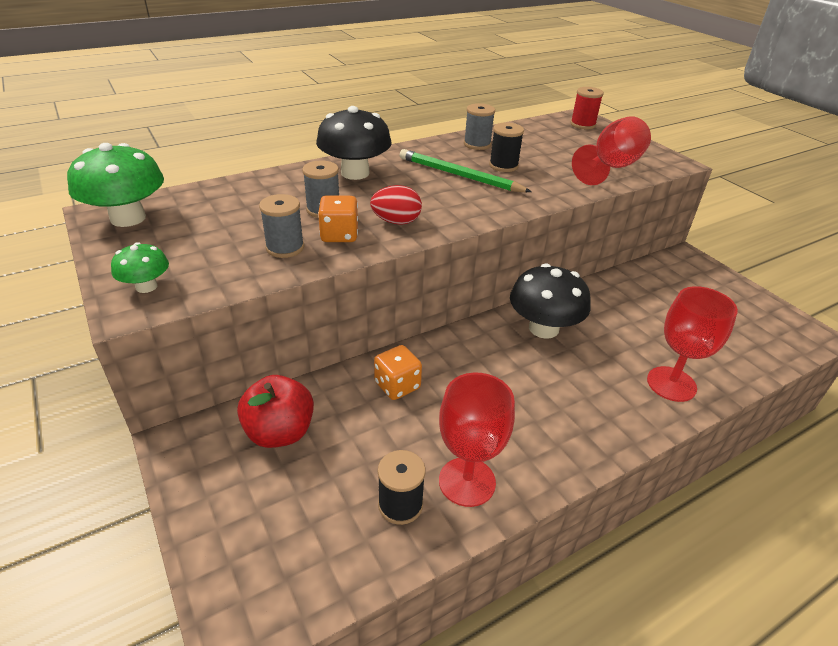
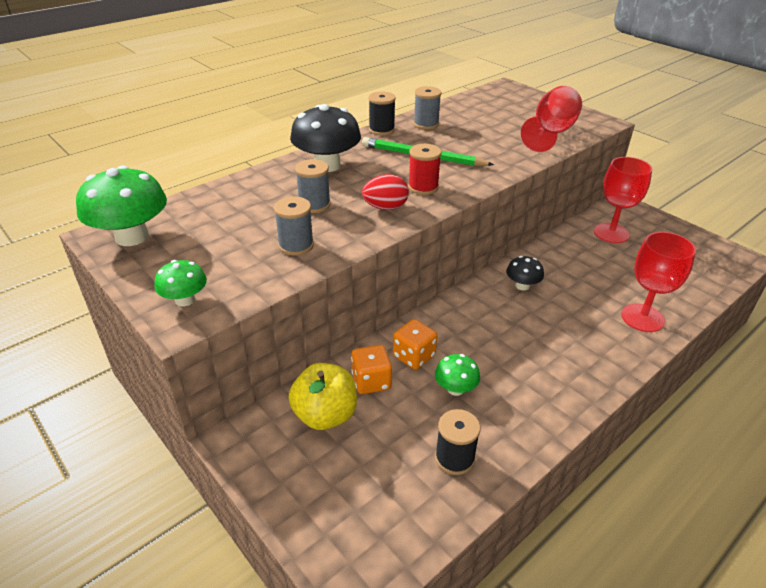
camera: 10 degrees left, 0 degrees up
(280, 432) = (325, 415): red apple -> yellow apple
(339, 235) = (340, 227): orange dice -> orange dice (371, 381)
(429, 428) = (455, 389): none -> green mushroom
(467, 481) = (503, 429): red goblet -> red goblet (611, 233)
(503, 166) = (458, 142): black spool -> black spool (381, 130)
(543, 328) = (522, 286): black mushroom -> black mushroom, size x0.53
(583, 125) = (511, 94): red spool -> red spool (423, 187)

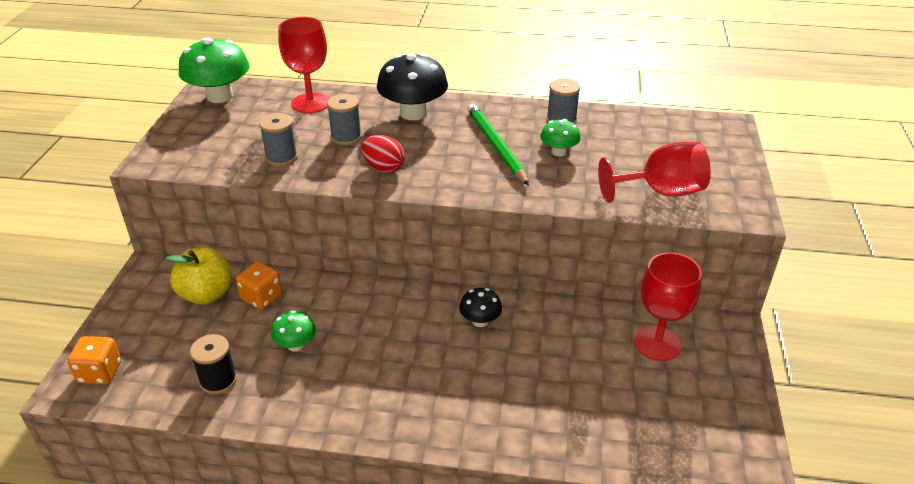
camera: 50 degrees right, 0 degrees up
(185, 300) = (173, 151): green mushroom -> green mushroom (558, 152)
(381, 130) = (513, 106): black spool -> none
(414, 356) = (312, 304): orange dice -> orange dice (100, 372)
(423, 187) = (441, 170): red spool -> none
(642, 318) = (526, 424): red goblet -> red goblet (310, 103)

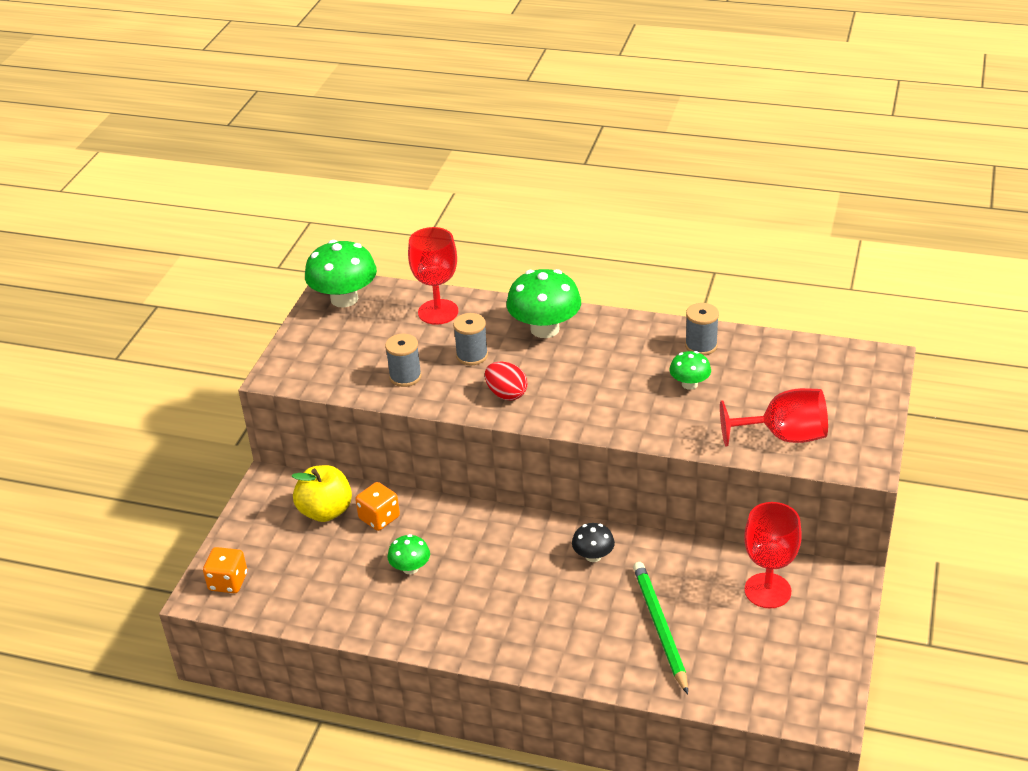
camera: 10 degrees right, 0 degrees up
(218, 380) = (337, 597): black spool -> none
(413, 113) = (545, 329): black mushroom -> green mushroom
(496, 146) = (625, 374): green pencil -> green pencil (659, 627)

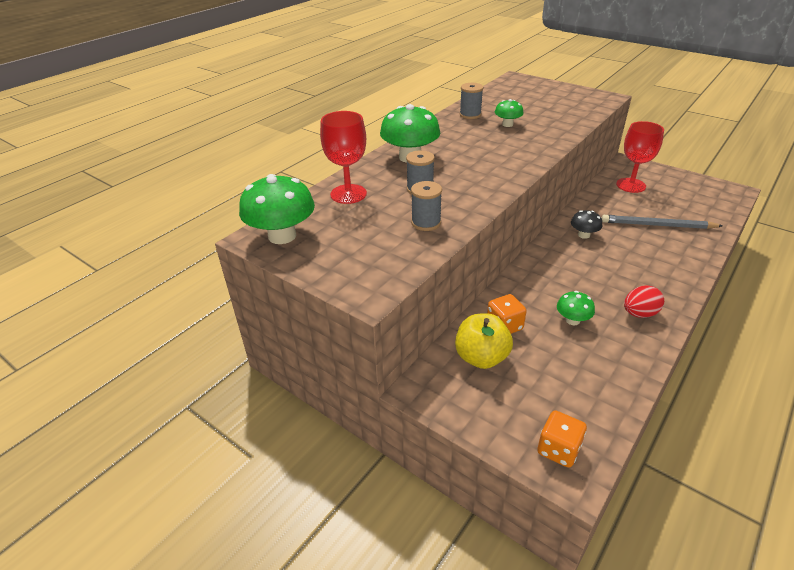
camera: 70 degrees left, 0 degrees up
(506, 394) = (479, 184): red egg -> red egg (639, 313)
(659, 627) = (657, 225): green pencil -> grey pencil
(784, 436) = (573, 110): red goblet -> none

